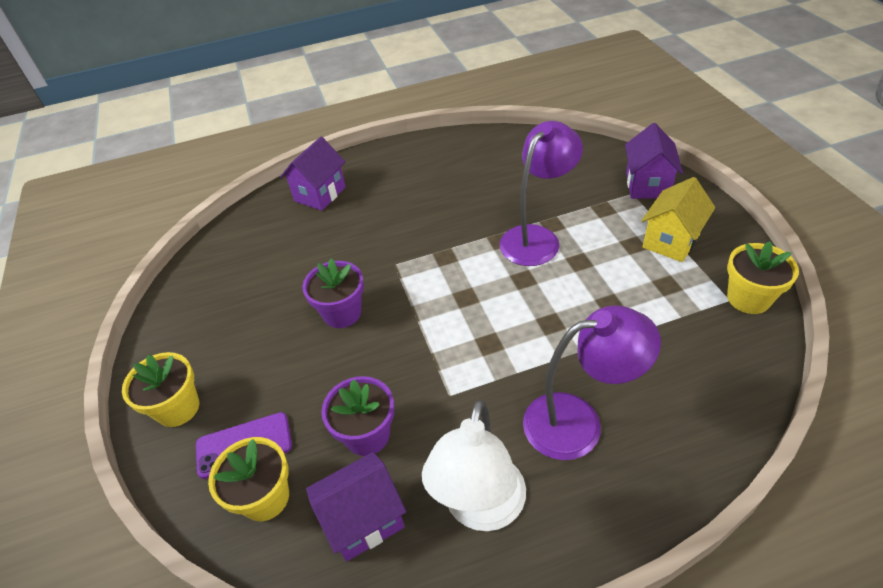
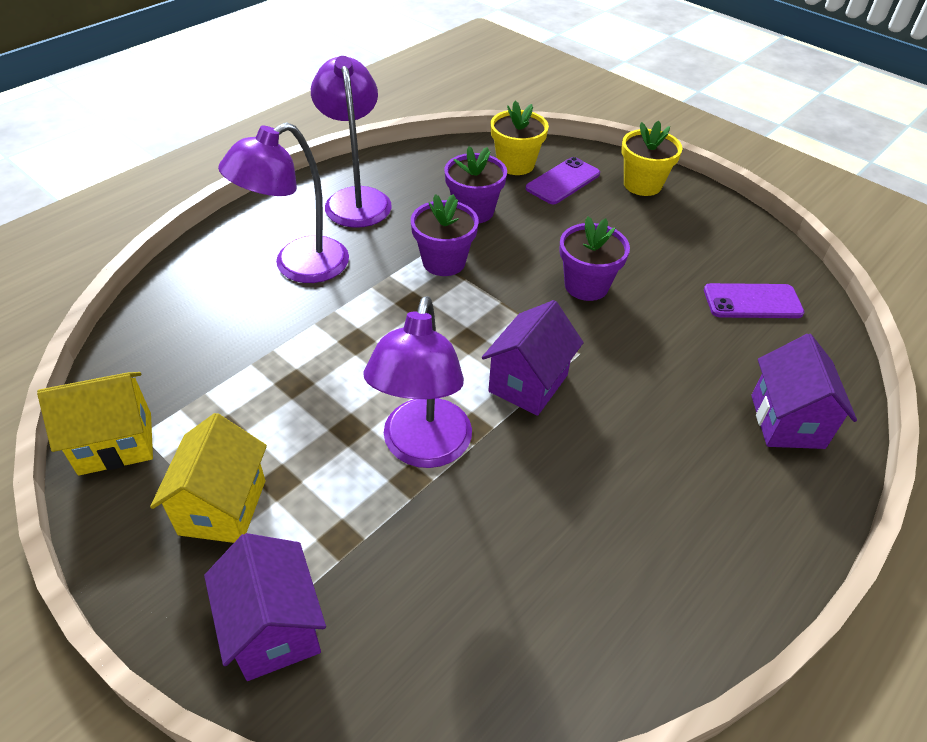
camera: 145 degrees right, 0 degrees up
(245, 262) = (752, 301): none -> purple phone
(364, 520) = (436, 173): purple house -> purple house (528, 383)
(438, 378) = (444, 262): none -> purple flower pot
(481, 509) = (356, 199): white lamp -> purple lamp
(748, 298) = (115, 443): yellow flower pot -> yellow house

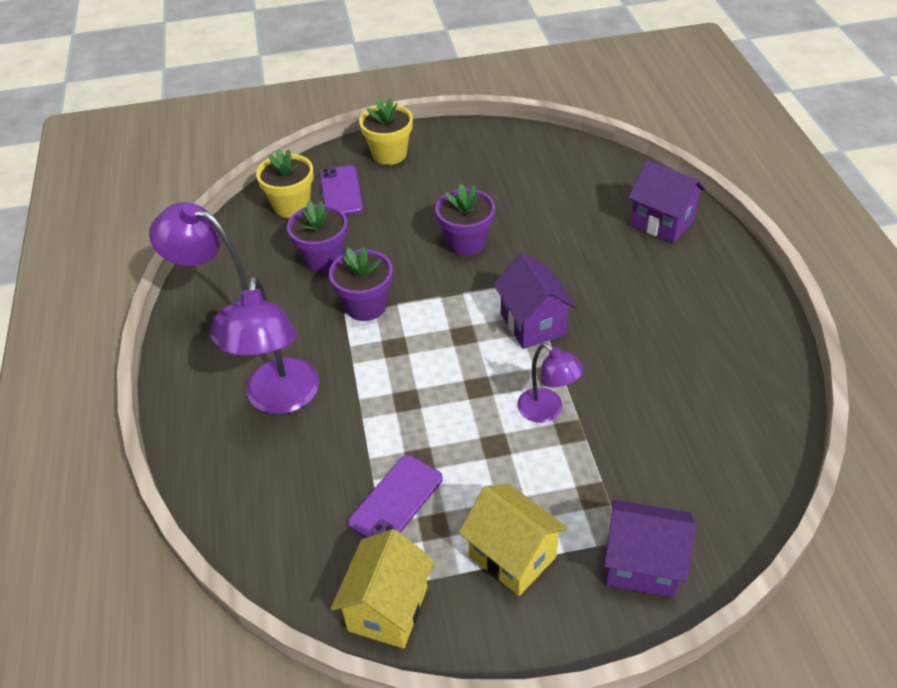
camera: 50 degrees left, 0 degrees up
(423, 449) = (547, 411): purple lamp -> purple lamp, size x0.59
(752, 301) = (554, 174): purple phone -> purple phone (396, 500)

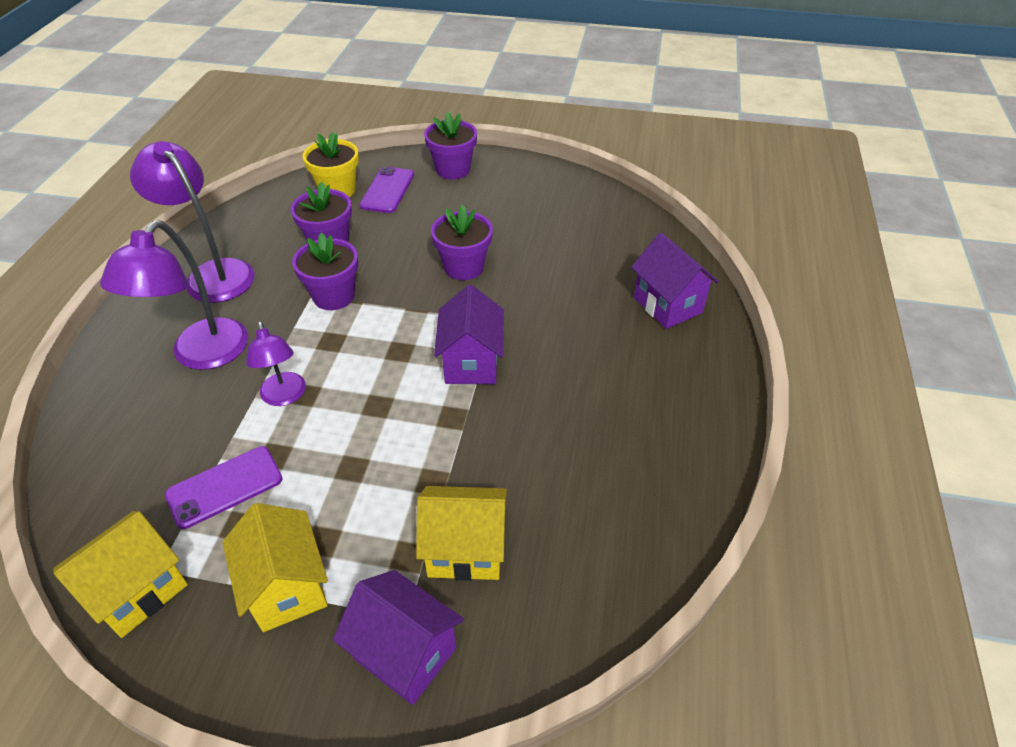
camera: 20 degrees right, 0 degrees up
(389, 154) = (453, 170): yellow flower pot -> purple flower pot
(547, 411) = (424, 453): purple lamp -> purple lamp (284, 396)
(634, 473) = (465, 550): none -> yellow house

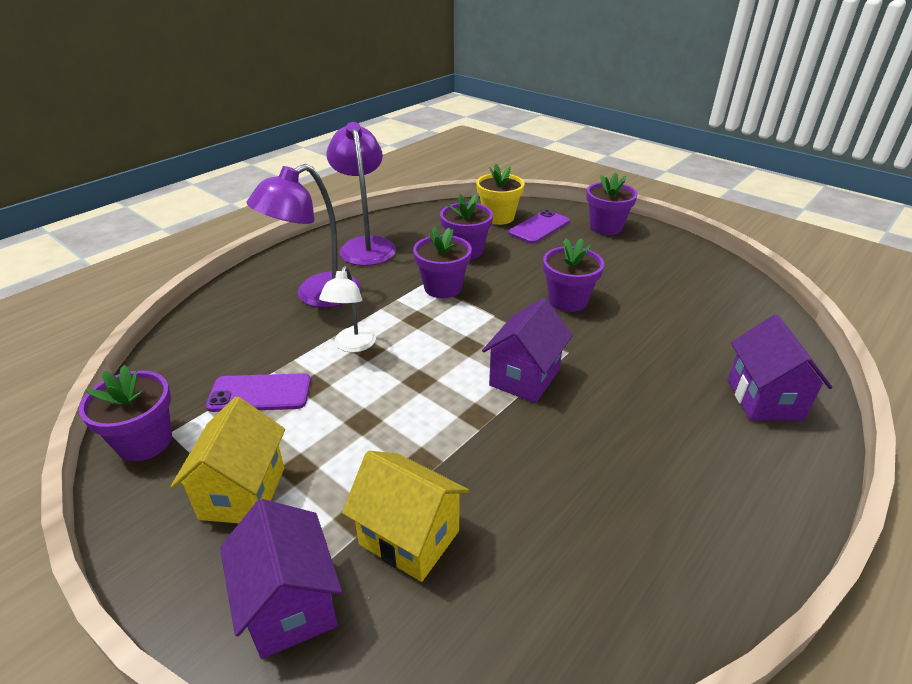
camera: 30 degrees right, 10 degrees down
(138, 591) = (144, 441): yellow house -> purple flower pot
(284, 396) = (352, 346): purple lamp -> white lamp

